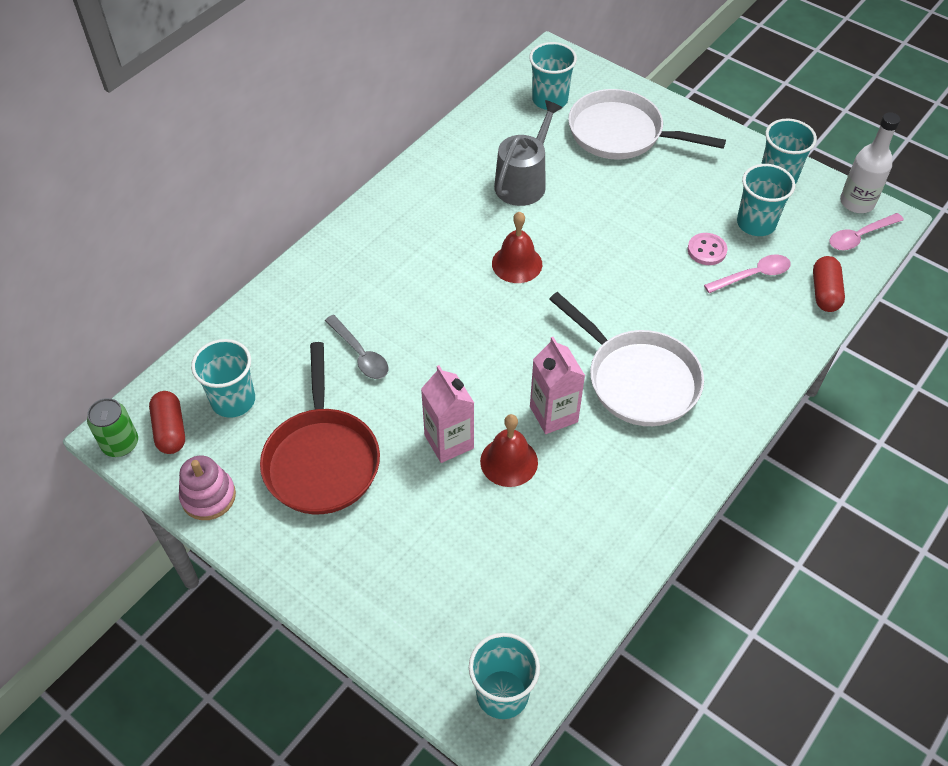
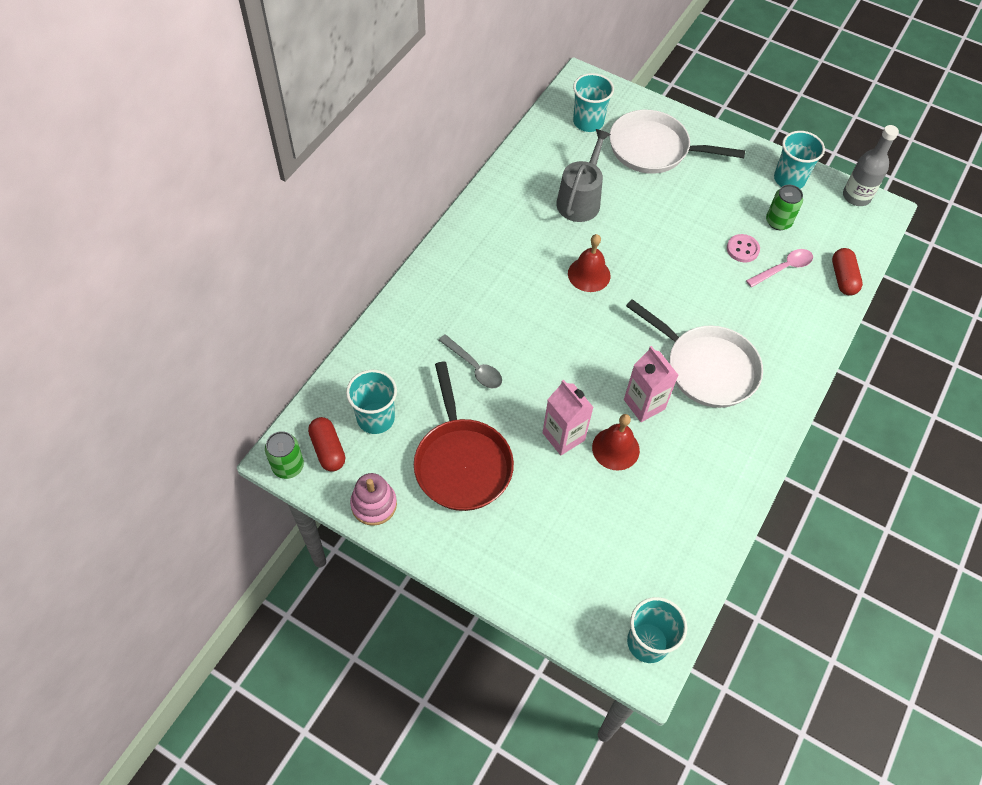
camera: 10 degrees left, 5 degrees up
(756, 223) = (778, 222): turquoise cup -> green can
(857, 202) = (856, 196): white bottle -> grey bottle
(859, 236) = (863, 227): pink spoon -> none

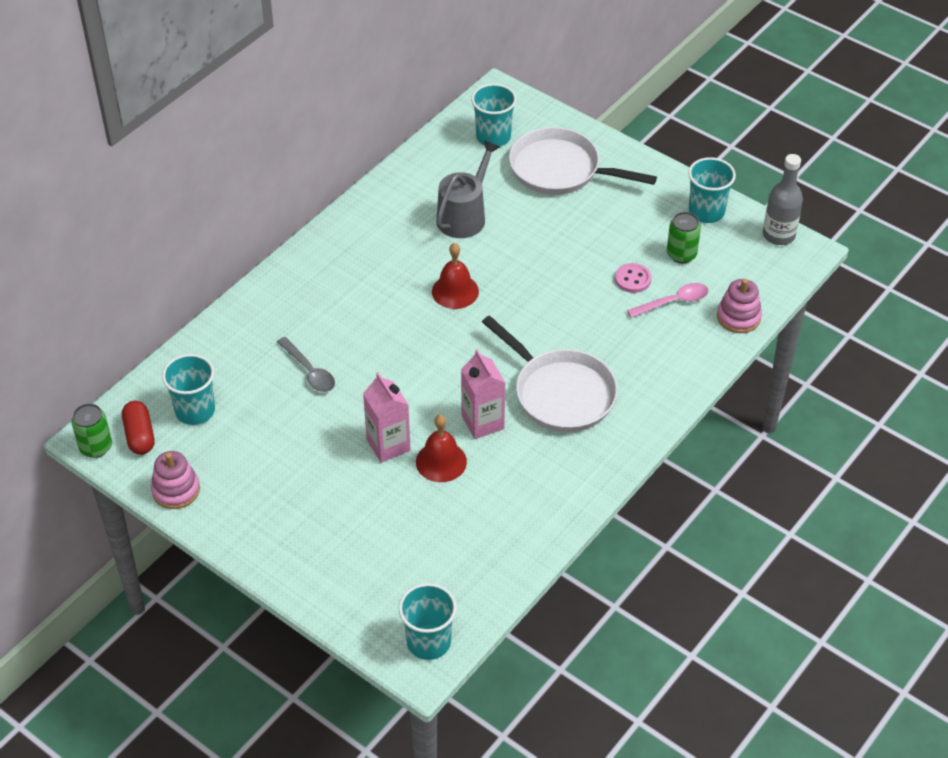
camera: 10 degrees right, 10 degrees down
(461, 462) = (275, 460): red pan -> none
(843, 278) = (738, 317): red capsule -> pink stacking toy

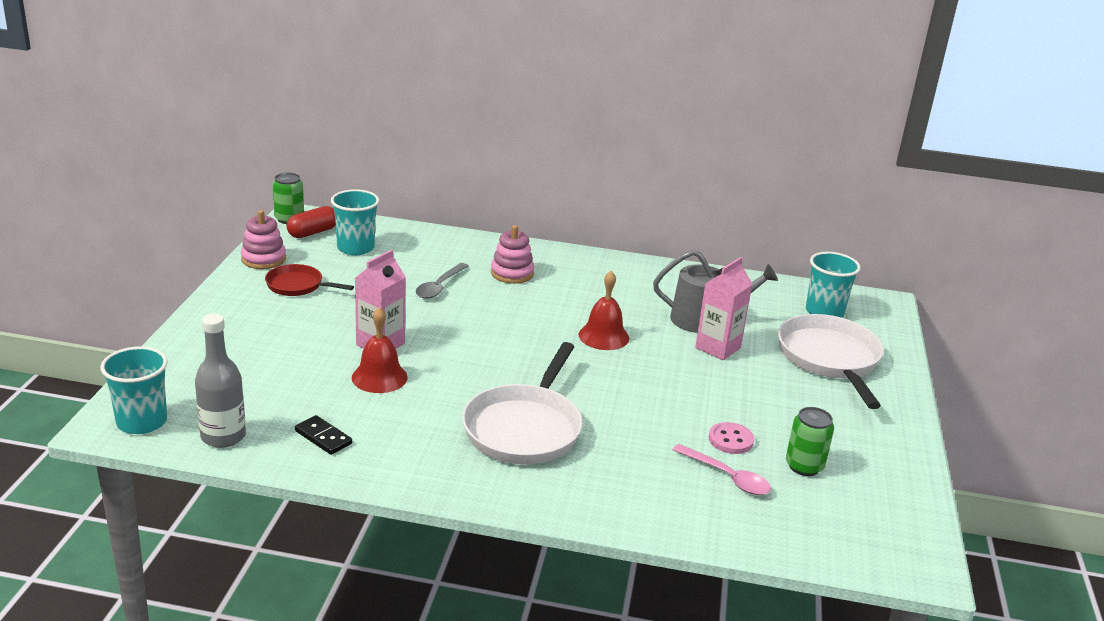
camera: 60 degrees right, 20 degrees down
(248, 476) = (298, 286): none -> red pan
(482, 422) = (447, 389): pink carton -> pink carton (718, 348)
(511, 523) = (323, 437): none -> black domino
(706, 212) = (889, 470): turquoise cup -> none
(738, 317) = (754, 534): pink stacking toy -> pink stacking toy (512, 273)
(778, 235) = (921, 537): grey bottle -> grey bottle (223, 436)

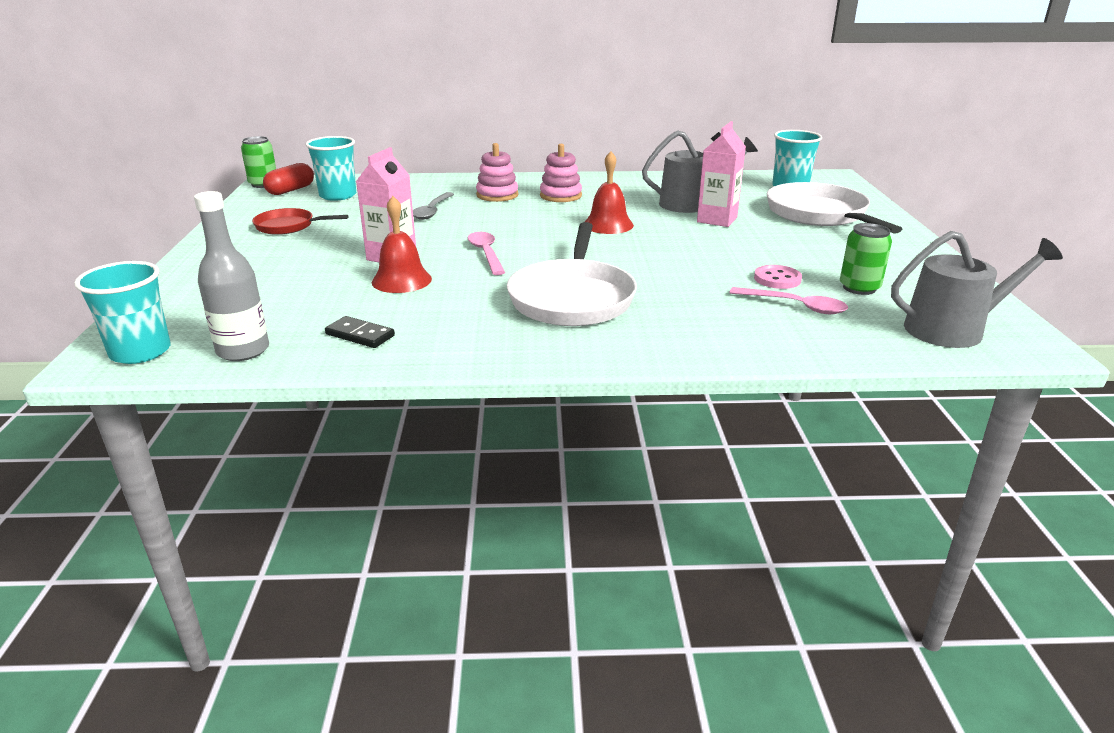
camera: 10 degrees left, 0 degrees up
(263, 259) = (246, 212): pink stacking toy -> pink stacking toy (560, 196)
(469, 356) = (486, 253): none -> pink spoon
(858, 534) = (952, 329): none -> grey watering can

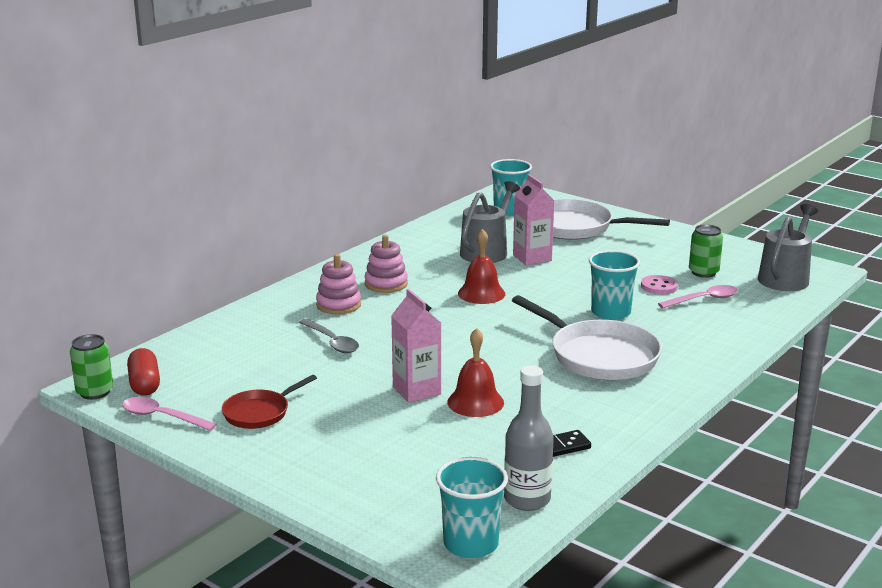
camera: 50 degrees left, 5 degrees down
(338, 195) = (208, 367): turquoise cup -> turquoise cup (610, 312)
(486, 253) = (469, 354): pink spoon -> pink spoon (162, 417)

